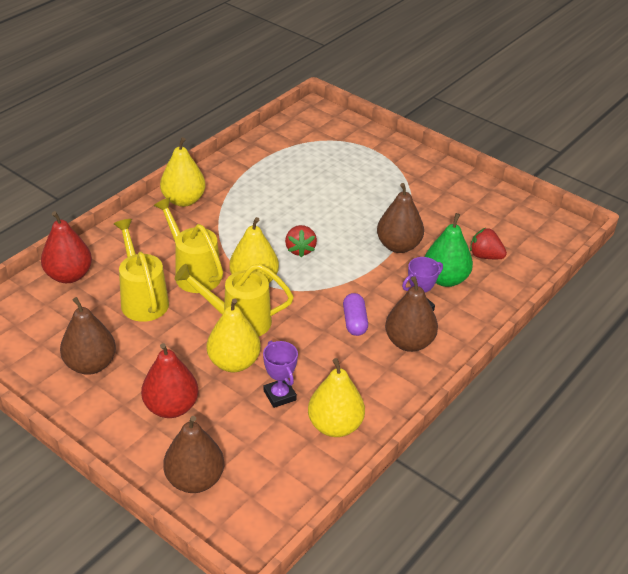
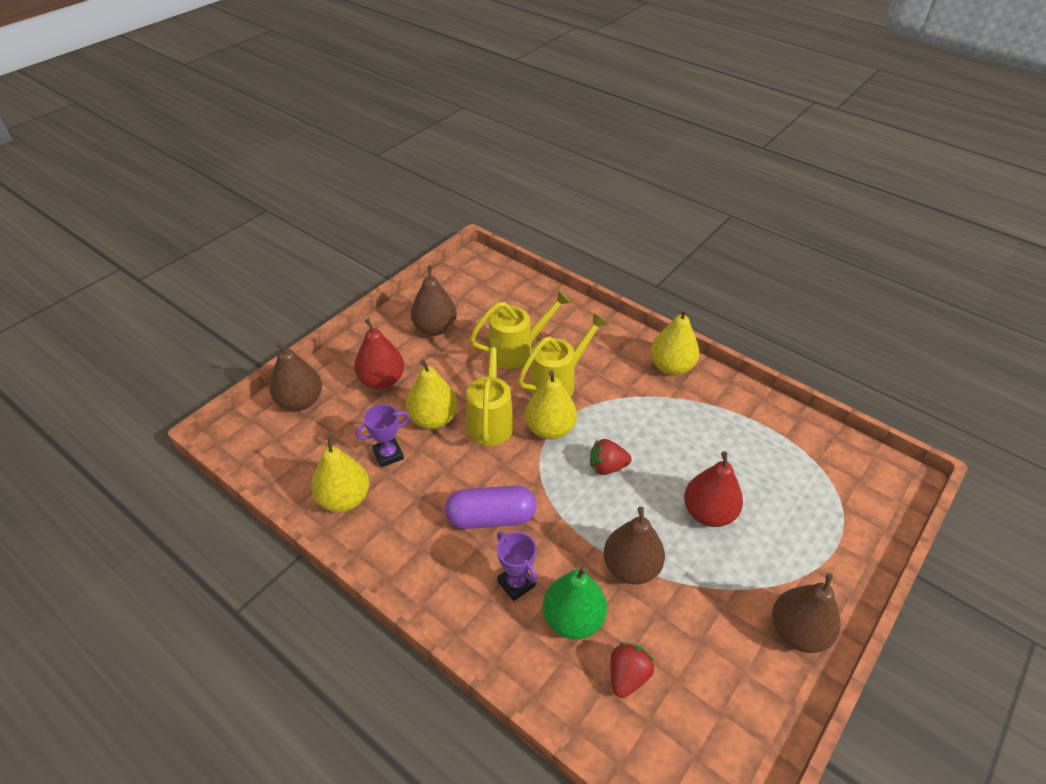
camera: 90 degrees right, 5 degrees up
(69, 275) = (544, 303): red pear -> red pear (708, 513)
(354, 322) = (491, 517): purple capsule -> purple capsule, size x1.57
(409, 342) = (458, 570): brown pear -> brown pear (797, 632)

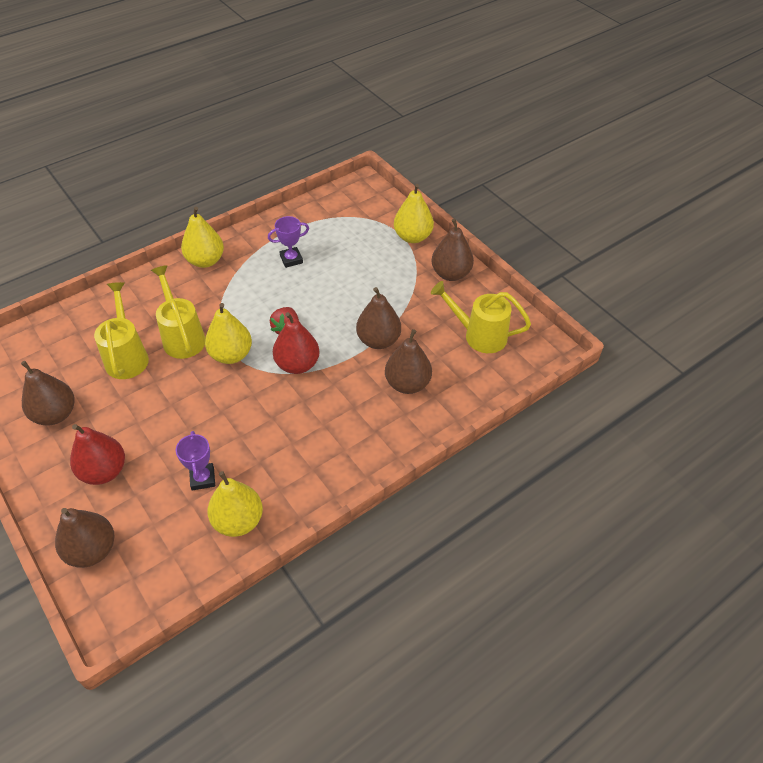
camera: 75 degrees left, 5 degrees up
(433, 419) = (177, 436): yellow pear -> yellow pear (412, 237)
(490, 420) = (200, 393): yellow watering can -> yellow watering can (479, 335)
(491, 517) = (303, 414): purple capsule -> none
(516, 583) = (368, 410): purple trophy -> purple trophy (291, 259)
(573, 619) = (407, 384): green pear -> brown pear
(627, 676) = (456, 365): red strawberry -> none
(708, 513) = (351, 285): red pear -> red pear (297, 364)

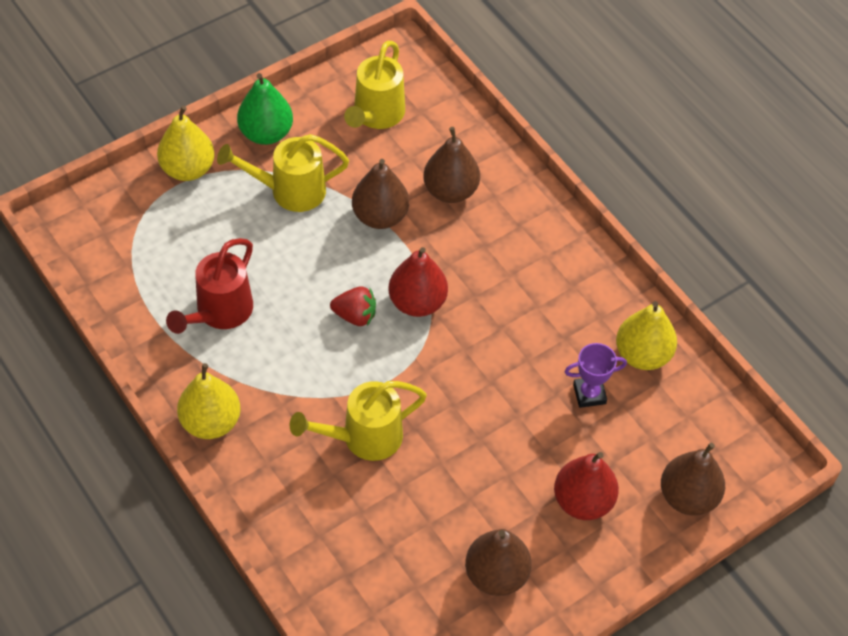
camera: 90 degrees left, 5 degrees up
(127, 356) = (396, 502): yellow watering can -> yellow watering can (289, 191)
(231, 355) = (398, 377): yellow pear -> none
(291, 259) = (219, 313): purple trophy -> red watering can
(451, 274) = (266, 133): brown pear -> green pear

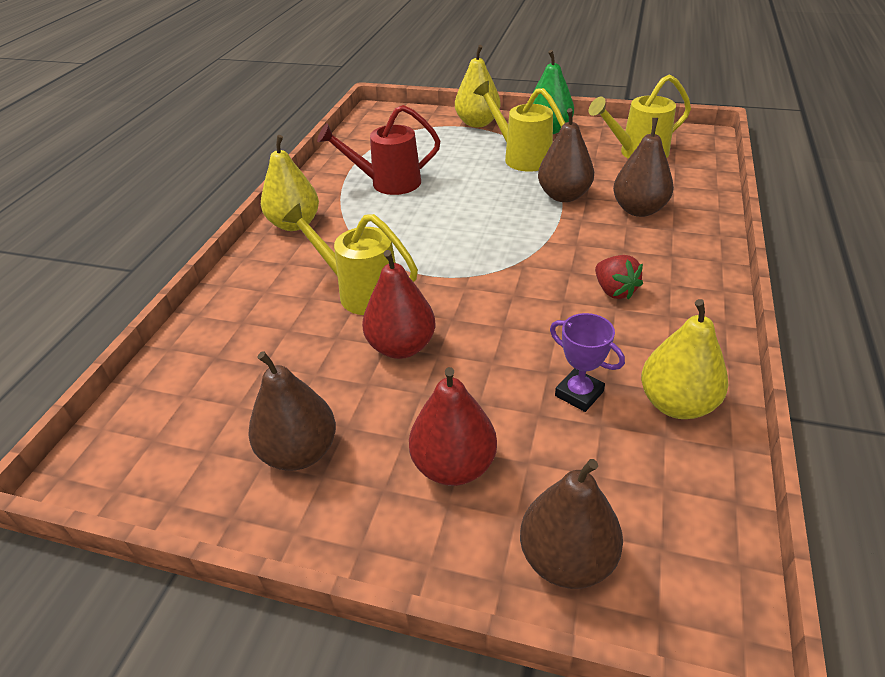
camera: 55 degrees right, 15 degrees down
(355, 316) = (465, 230): red strawberry -> red strawberry (614, 291)
(417, 302) = (519, 249): red pear -> red pear (401, 347)

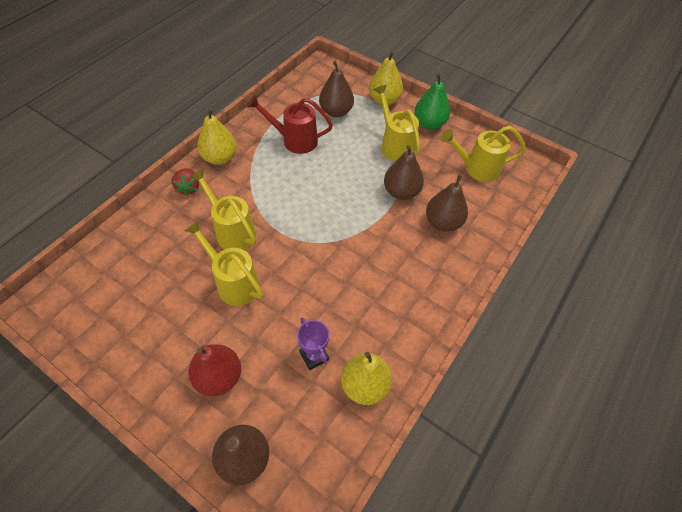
camera: 15 degrees right, 15 degrees up
(299, 452) = (145, 335): brown pear -> brown pear (336, 112)
(401, 347) = (234, 282): red pear -> yellow watering can
(614, 291) = (383, 286): red strawberry -> red strawberry (188, 188)

